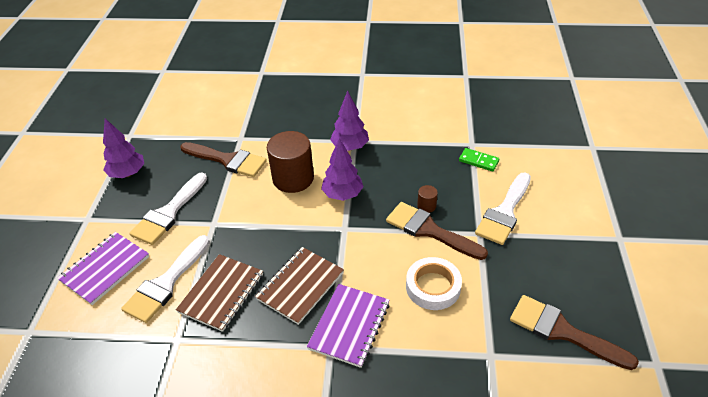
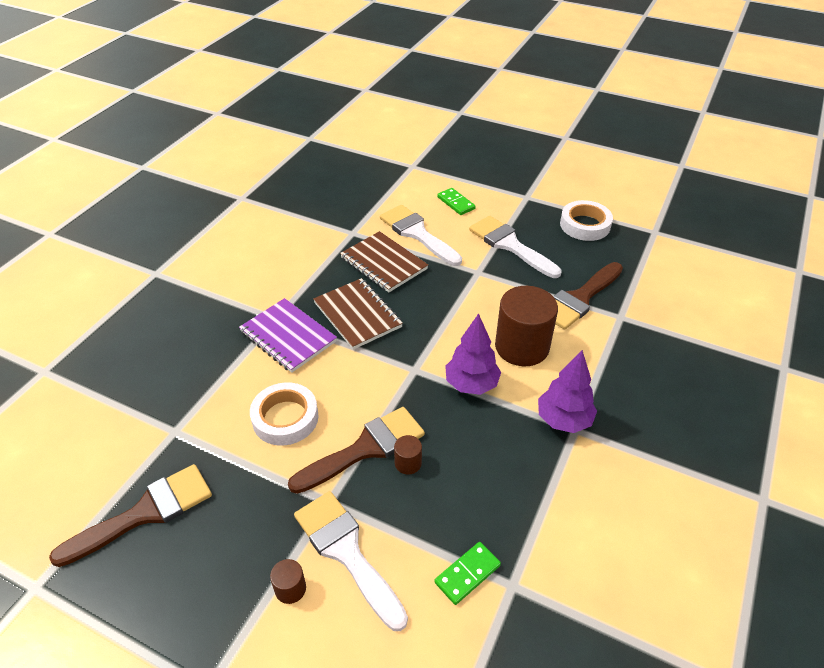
camera: 110 degrees right, 0 degrees up
(105, 269) = (456, 203): purple notebook -> green domino
(128, 174) = (585, 225): purple tree -> white tape
(544, 228) = (290, 589): none -> brown cylinder

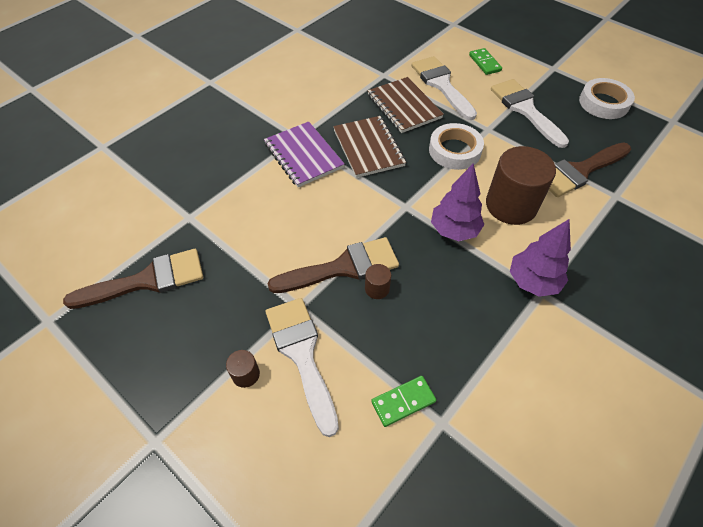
camera: 15 degrees right, 10 degrees up
(285, 418) = (282, 225): white tape -> white tape (454, 150)

